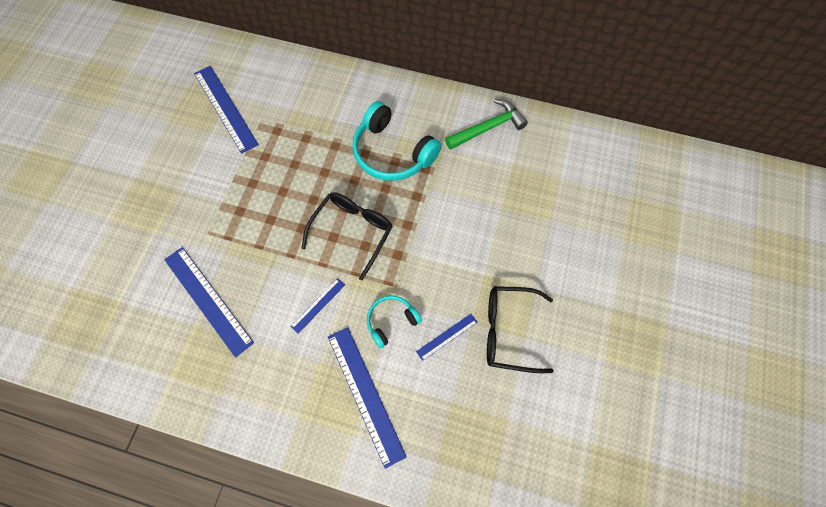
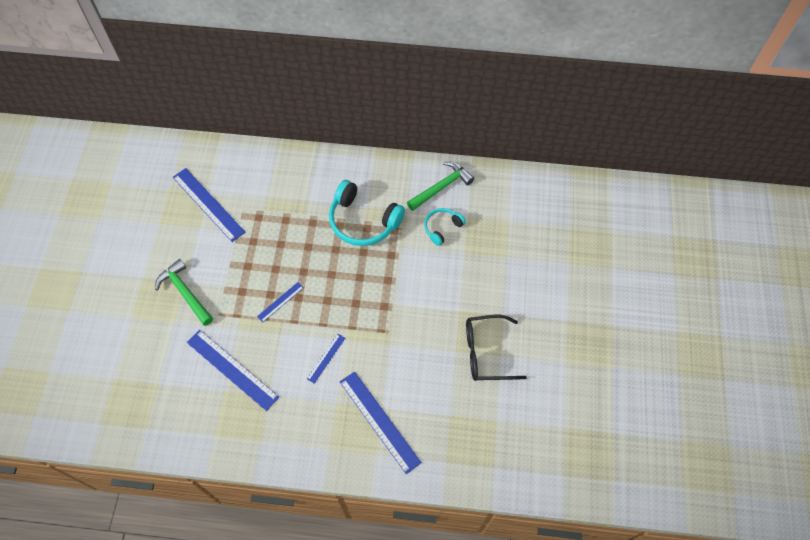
camera: 10 degrees left, 5 degrees down
(176, 202) = (185, 292): none -> green hammer
(352, 232) = (342, 294): black glasses -> none
(391, 321) = (389, 360): turquoise headphones -> turquoise headphones (442, 228)
(447, 336) = (437, 365): blue ruler -> blue ruler (280, 302)

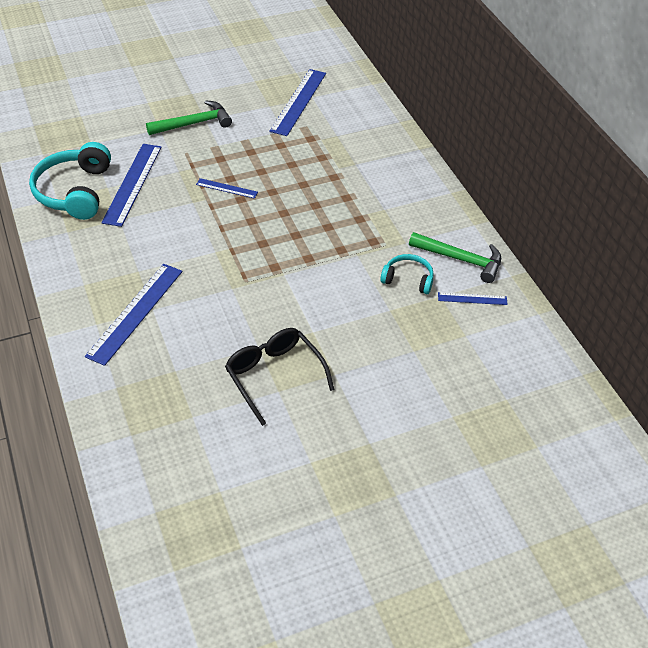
camera: 60 degrees right, 15 degrees down
(185, 292) = (194, 123): green hammer -> green hammer turned 45 degrees clockwise
(326, 358) = (184, 244): blue ruler -> blue ruler (472, 298)
(363, 221) = (365, 213): turquoise headphones -> turquoise headphones (74, 191)

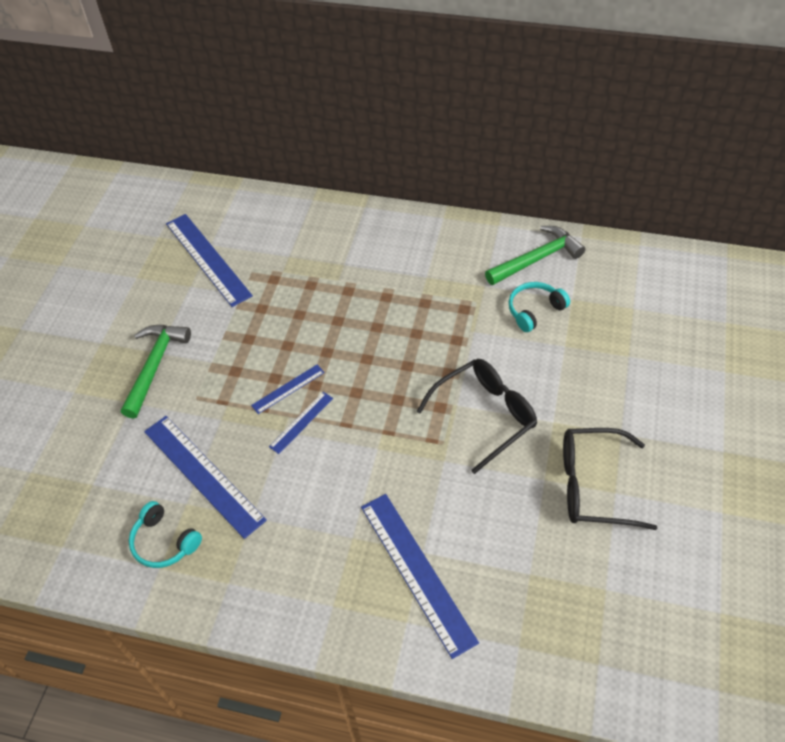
camera: 50 degrees left, 5 degrees up
(74, 191) = (164, 542): turquoise headphones -> turquoise headphones, size x0.55
(286, 292) = (484, 416): none -> black glasses
(472, 298) = (591, 278): blue ruler -> blue ruler (301, 422)

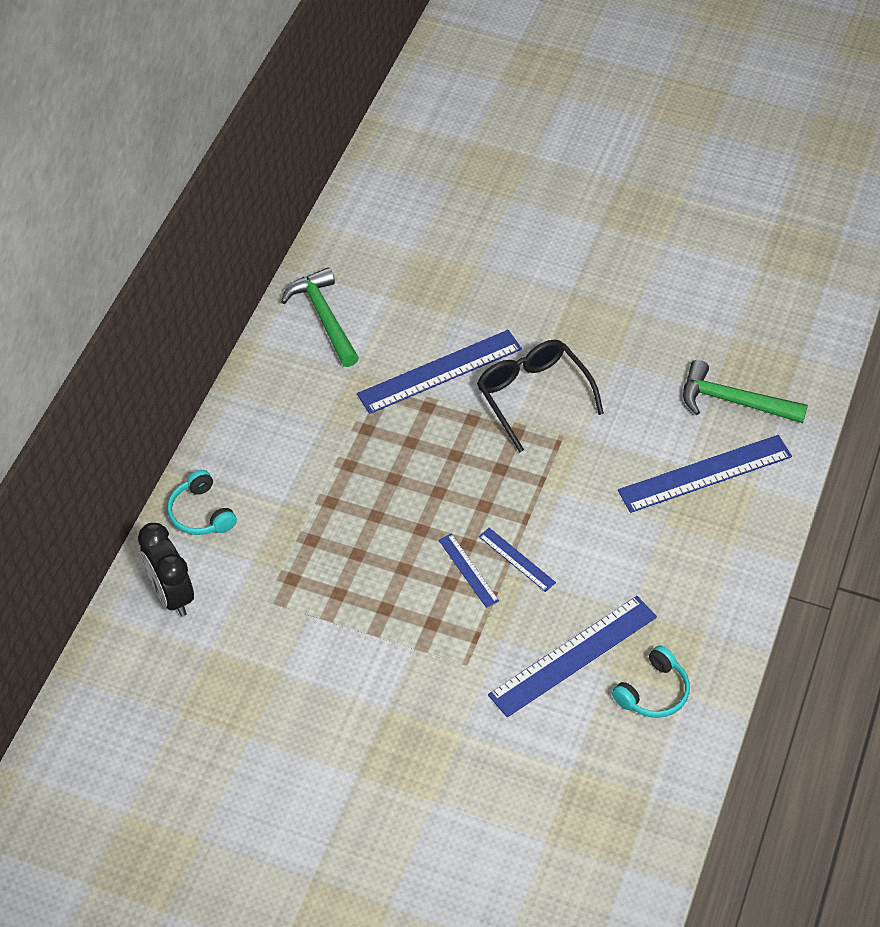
camera: 85 degrees left, 0 degrees up
(155, 366) = (408, 710): green hammer -> green hammer (733, 401)
(207, 259) = (237, 653): blue ruler -> blue ruler (440, 372)
(256, 216) = (171, 595): none -> black clock
(534, 310) = (400, 332): turquoise headphones -> turquoise headphones (201, 513)
(593, 485) = (626, 325): black glasses -> none

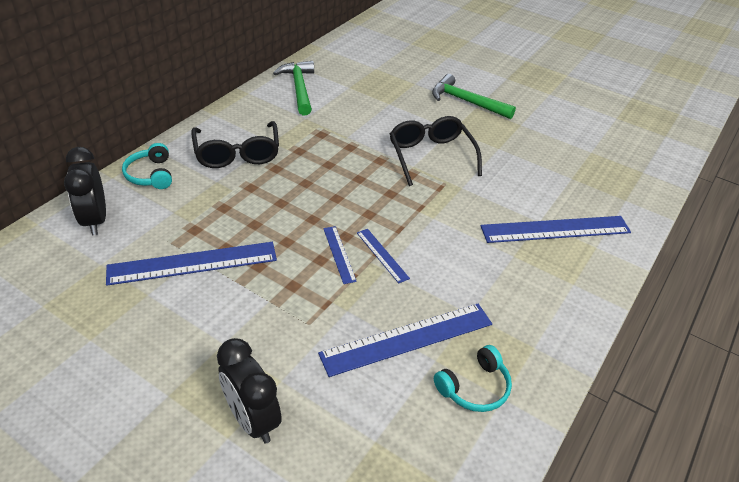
camera: 10 degrees right, 10 degrees down
(291, 453) = (237, 153): none -> black glasses
(440, 372) = (367, 130): blue ruler -> blue ruler (193, 263)
(449, 778) = (252, 420): none -> black clock
(733, 401) = (586, 188): green hammer -> green hammer (466, 101)

